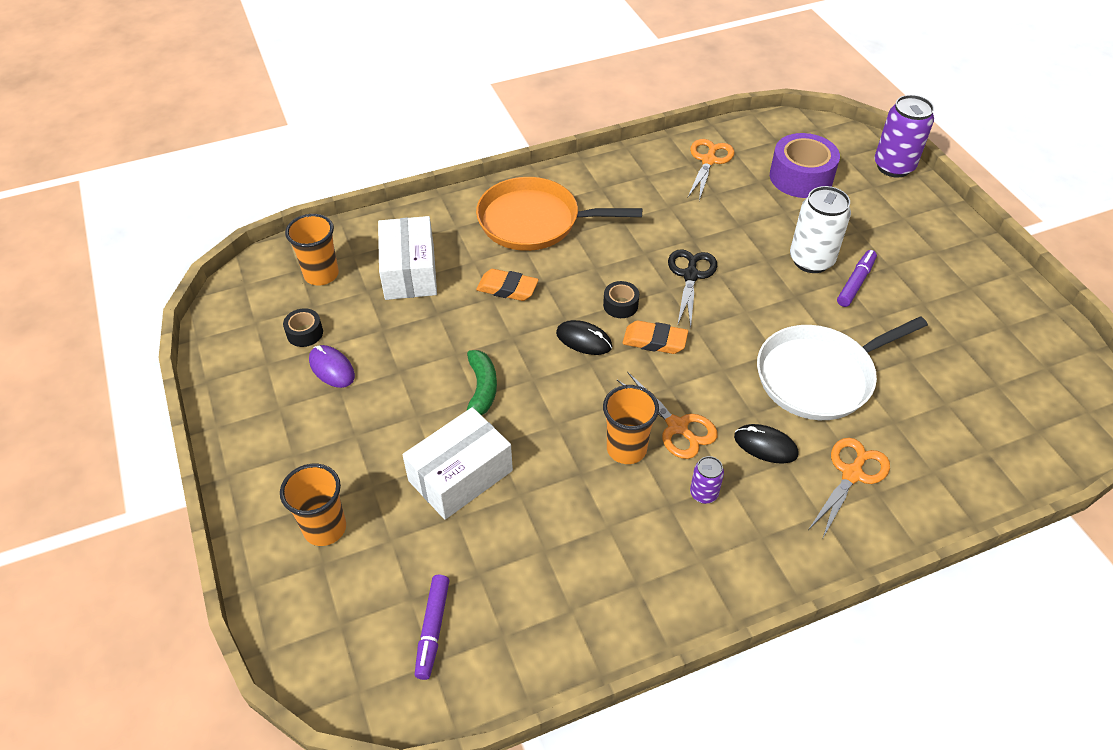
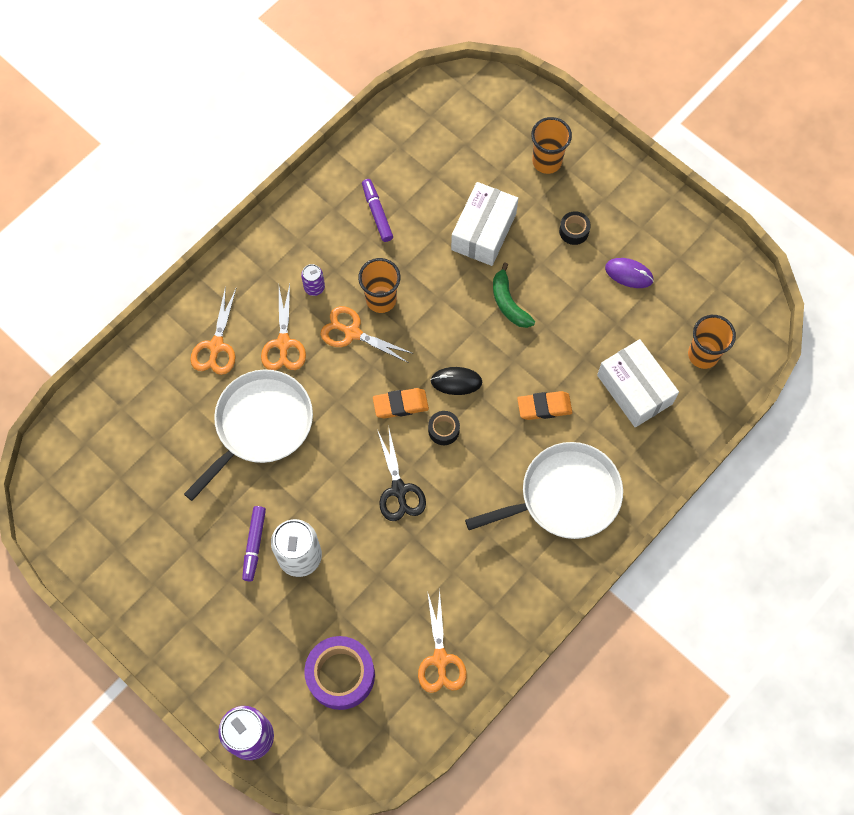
camera: 155 degrees right, 20 degrees up
(305, 333) = (672, 295): black tape -> black tape (574, 231)
(432, 629) = (442, 132): purple marker -> purple marker (377, 213)
(534, 221) = (564, 496): orange pan -> white pan
(765, 446) = (283, 344): black mouse -> orange scissors

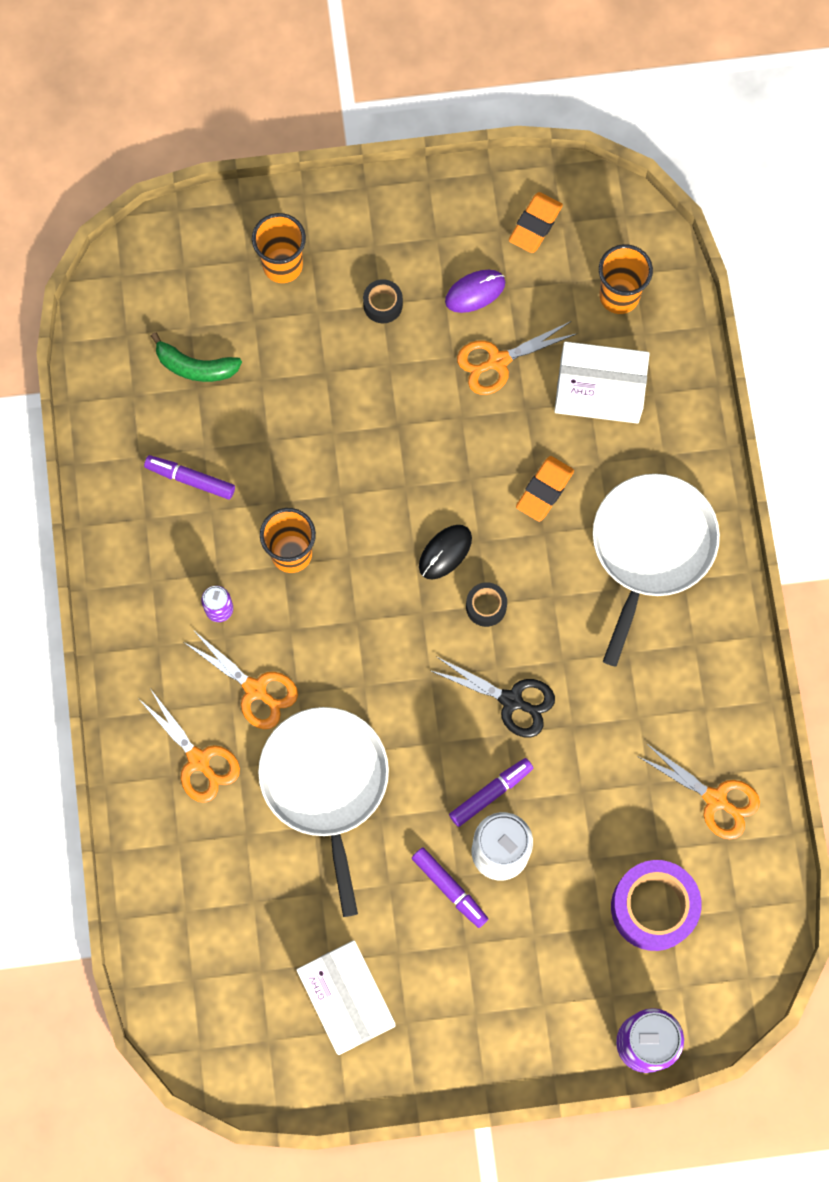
camera: 50 degrees left, 5 degrees up
(332, 523) = (491, 793): none -> purple marker
(352, 332) = (303, 612): orange scissors -> orange scissors (497, 361)
(400, 405) = (423, 626): orange eraser -> orange eraser (535, 225)
(483, 231) = (305, 392): white box -> white box (346, 999)
(508, 303) = (405, 432): green banana -> green banana (195, 366)

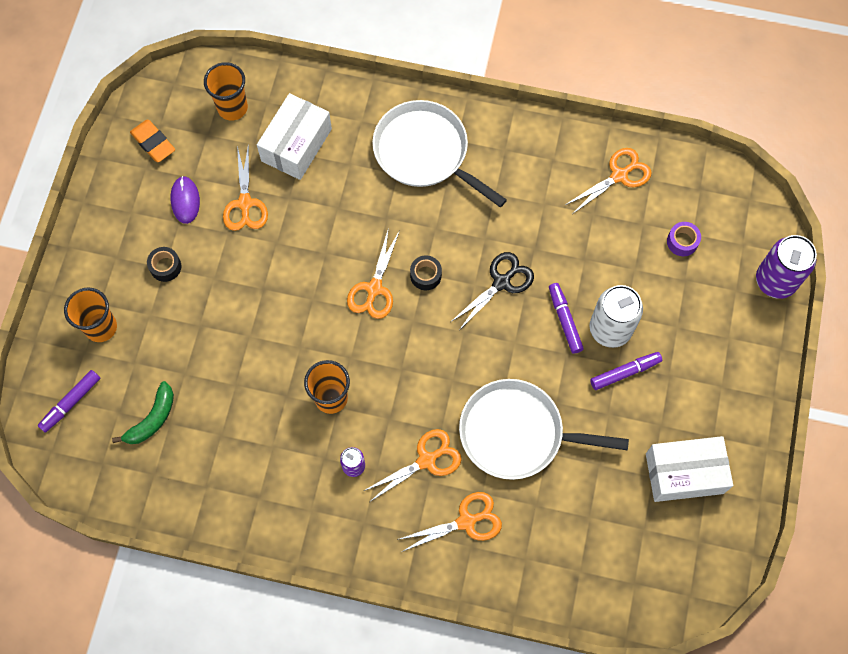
camera: 70 degrees left, 5 degrees down
(190, 479) = (241, 453): purple marker -> purple marker (71, 403)
(445, 552) = (374, 289): black mouse -> orange scissors
(544, 490) = (355, 206): orange eraser -> none
(653, 907) = (682, 242): purple tape -> purple tape, size x0.49

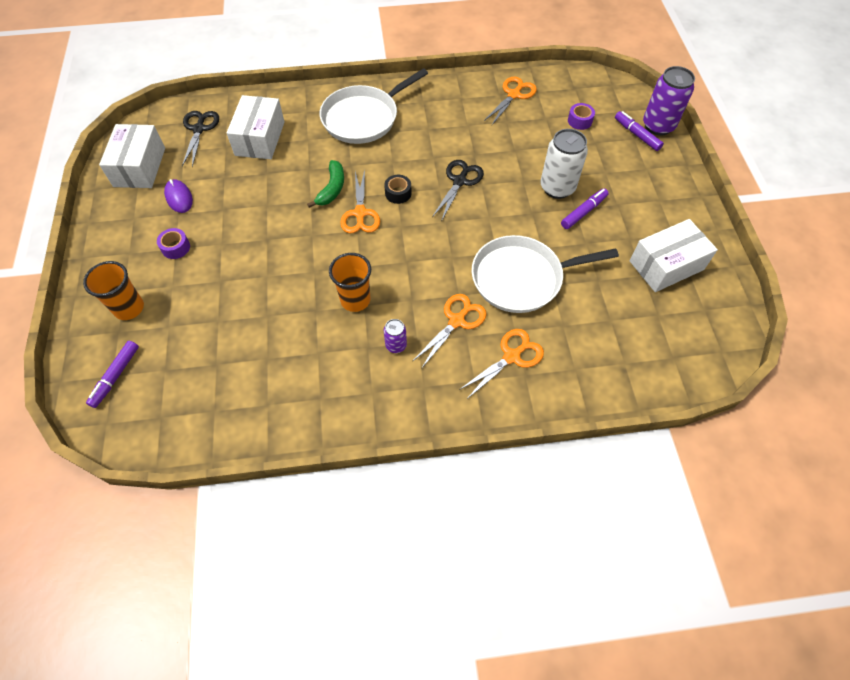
camera: 20 degrees left, 10 degrees down
(152, 419) = (198, 365): green banana -> green banana (332, 189)
(153, 143) = (139, 167): orange eraser -> white box
(165, 267) = (176, 247): black tape -> purple tape
(232, 108) = (199, 129): orange cup -> black scissors
(245, 204) = (231, 186): orange scissors -> none
(425, 152) = (363, 118): white pan -> white pan turned 60 degrees counterclockwise
(564, 320) = (520, 191): purple marker -> purple marker (636, 135)

